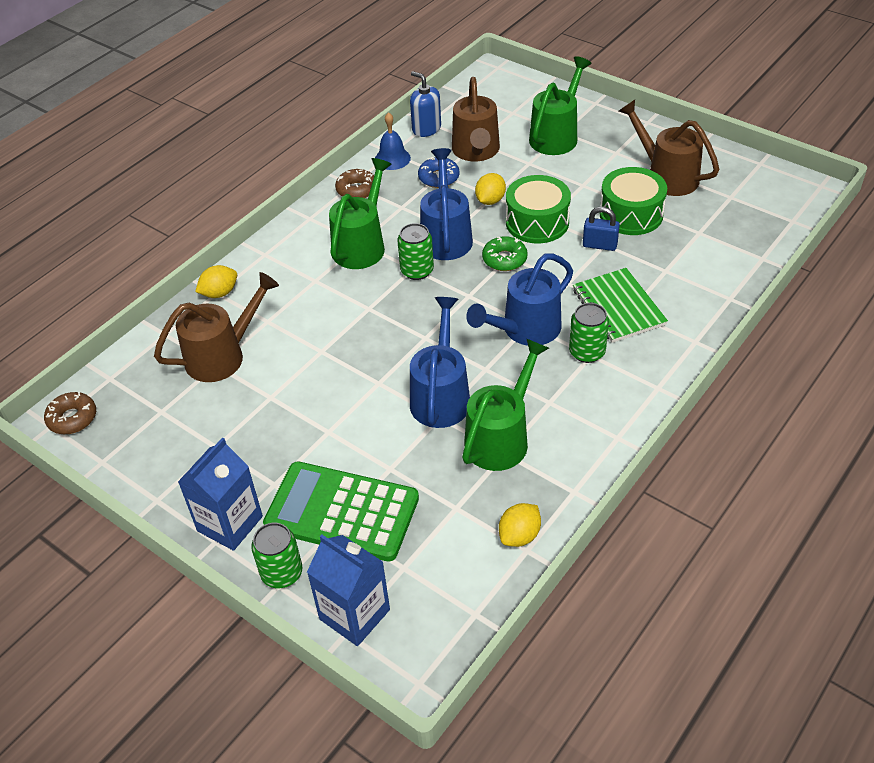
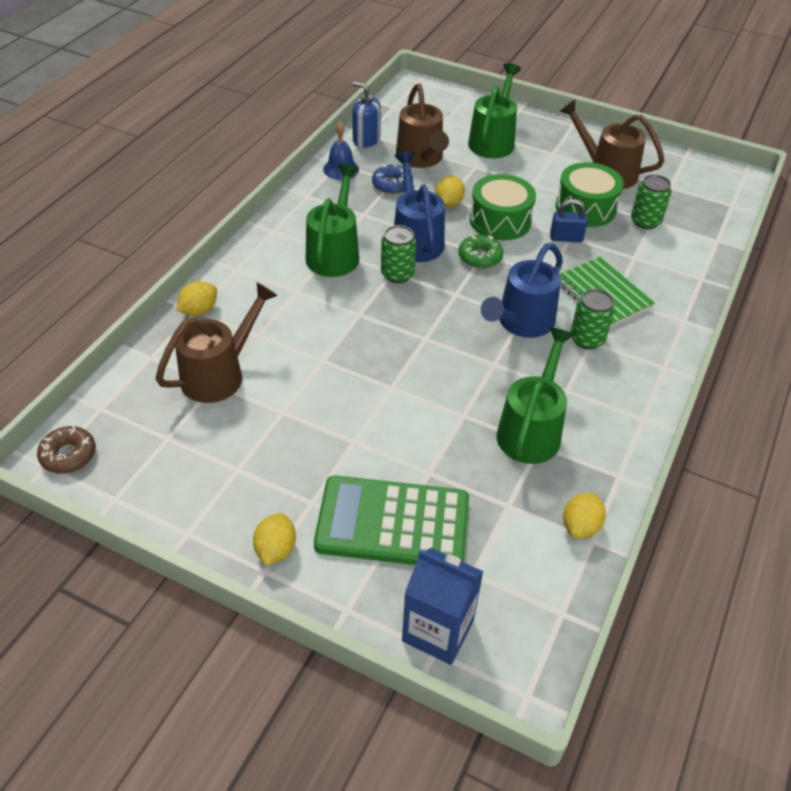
camera: 15 degrees left, 0 degrees up
(230, 523) = (276, 550): blue carton -> yellow lemon
(282, 573) = (347, 596): green can -> green can (645, 221)
(356, 190) = (313, 200): brown donut -> none
(441, 395) = (458, 393): blue watering can -> none

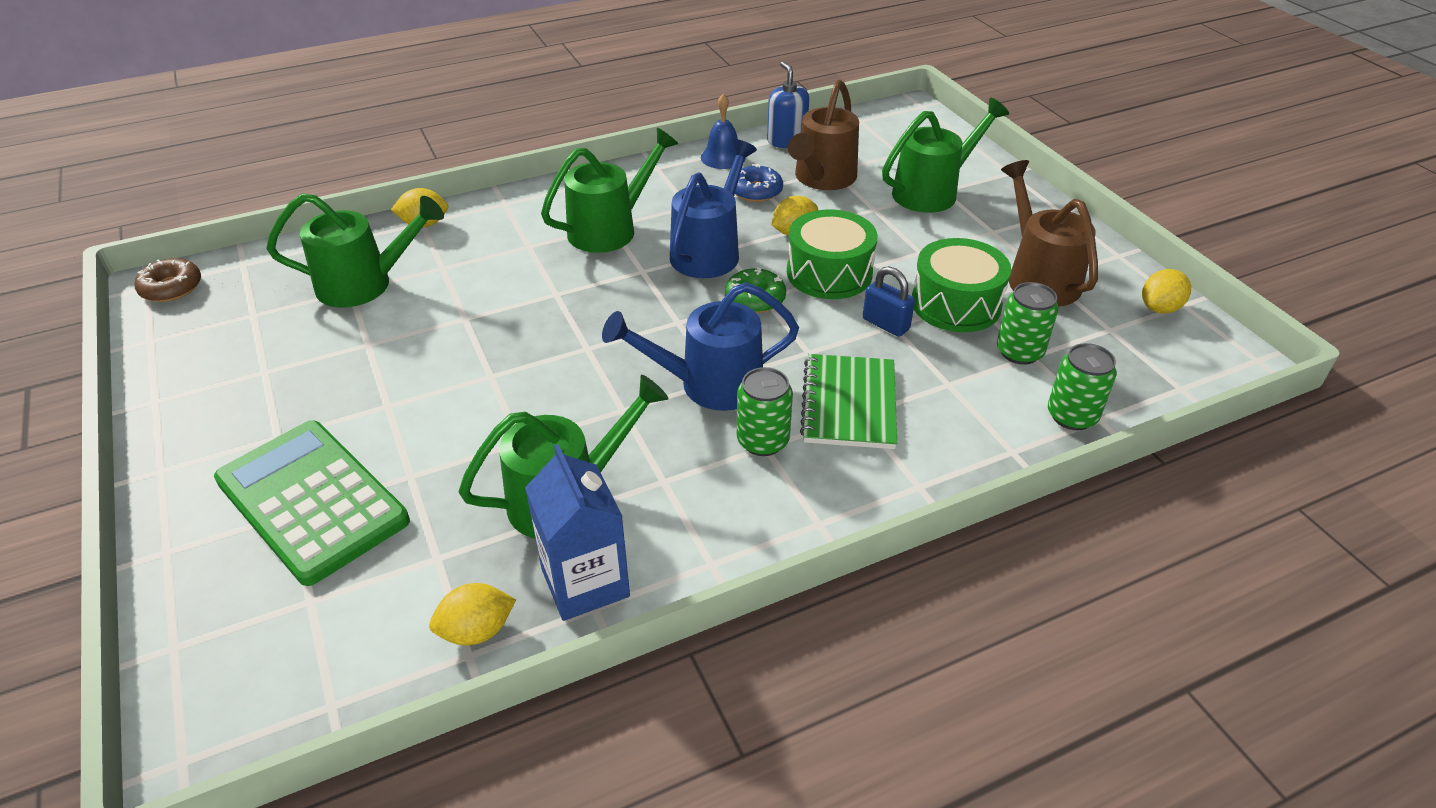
camera: 40 degrees right, 5 degrees down
(220, 373) = (366, 284): brown watering can -> green watering can
(276, 550) = (192, 458): yellow lemon -> yellow lemon (1159, 308)
(397, 274) = (644, 275): green can -> green can (1072, 416)
(438, 630) = (203, 630): blue carton -> blue carton (585, 582)

